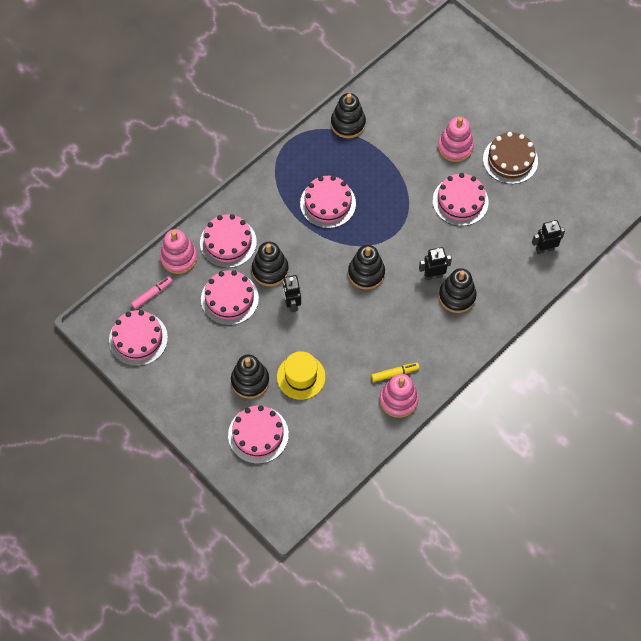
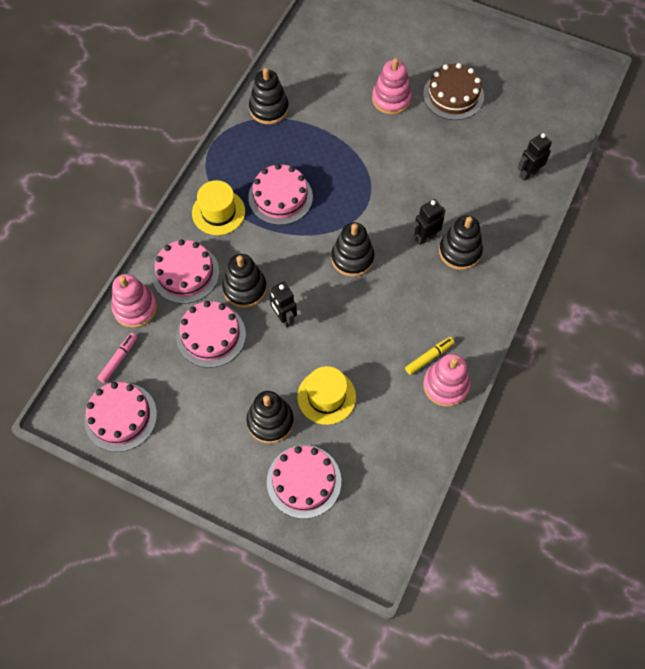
camera: 20 degrees left, 0 degrees up
(273, 200) = (218, 212): none -> yellow hat
(460, 201) = (420, 152): pink cake -> none

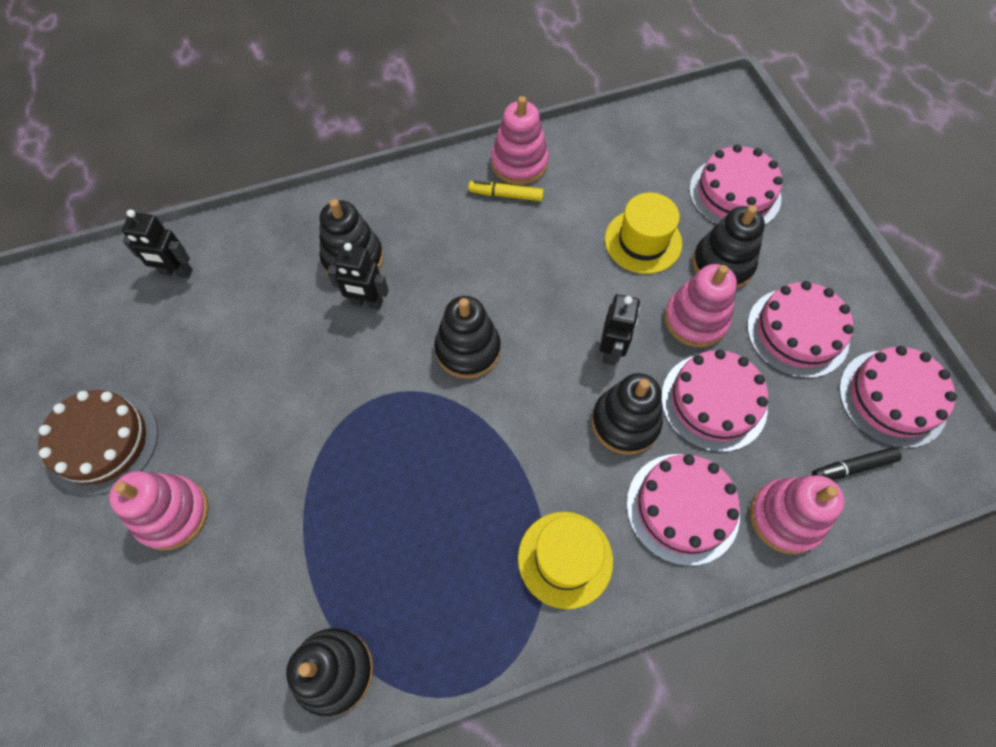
camera: 135 degrees left, 0 degrees up
(118, 359) = (852, 467): pink marker -> black marker
(256, 373) = (695, 319): none -> pink stacking toy
(280, 197) = (466, 504): pink cake -> pink cake (797, 332)

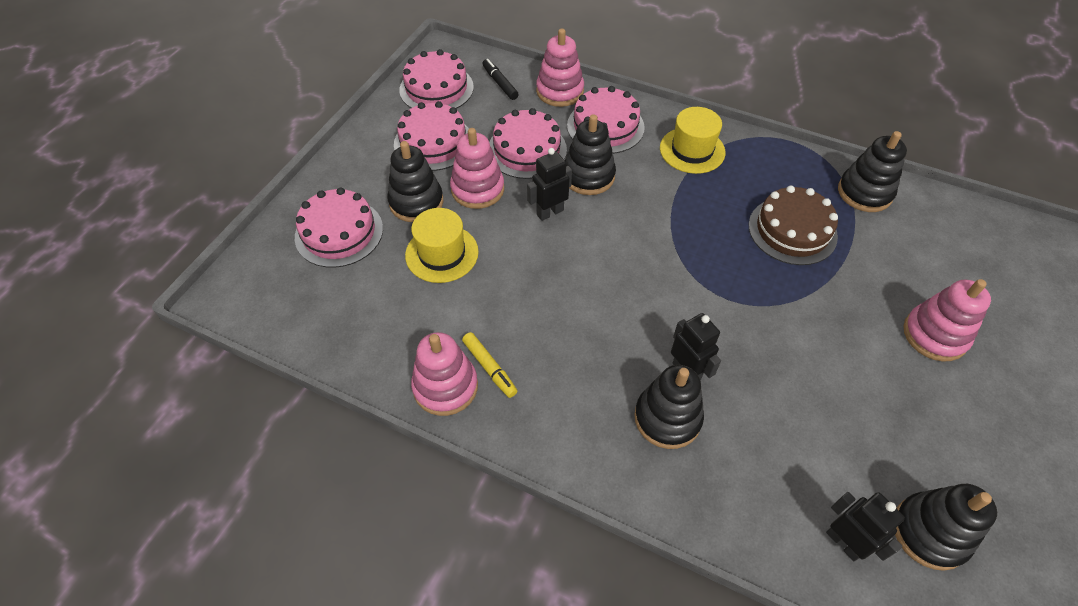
camera: 135 degrees left, 10 degrees down
(103, 442) = (977, 426): brown cake -> brown cake (792, 230)
(468, 349) = (641, 282): black stacking toy -> black stacking toy (929, 532)
(852, 467) = (500, 83): black marker -> black marker turned 150 degrees counterclockwise

